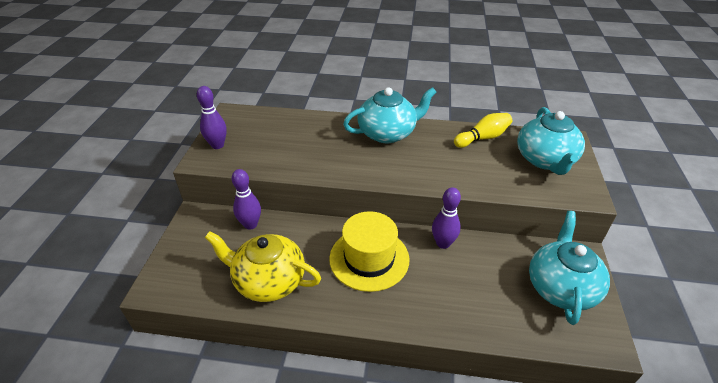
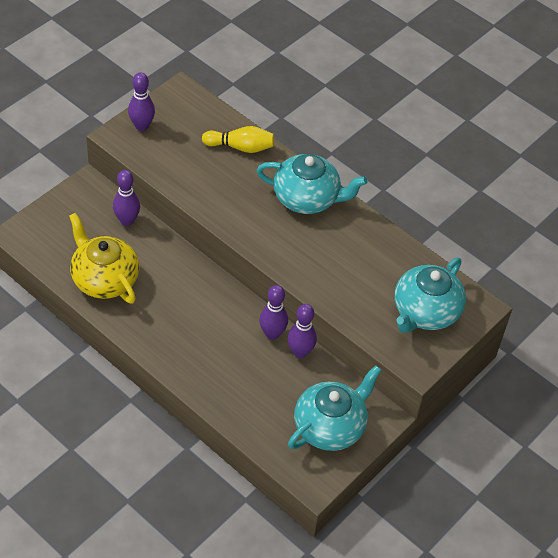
camera: 30 degrees right, 10 degrees up
(369, 258) = (198, 309): yellow hat -> none
(476, 244) = (300, 352): none -> purple bowling pin
(483, 138) = (393, 256): yellow bowling pin -> yellow bowling pin (240, 147)

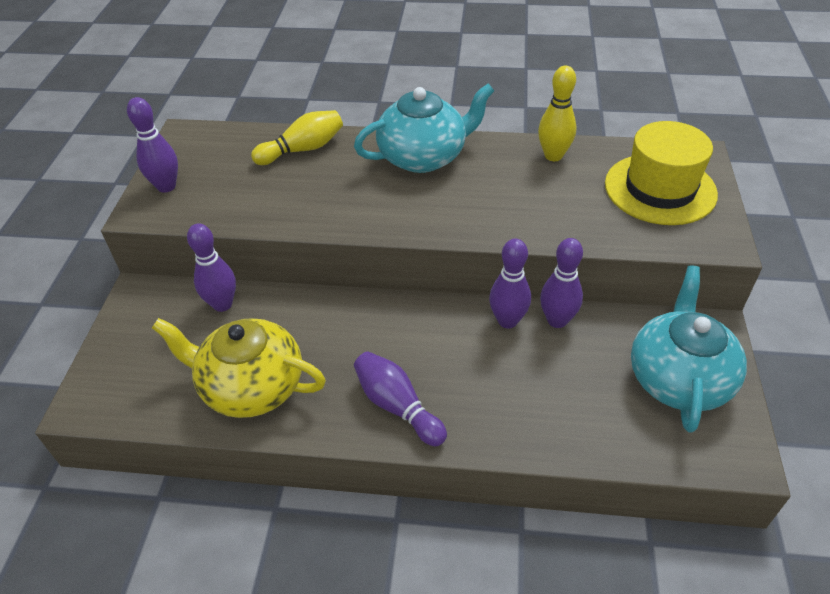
camera: 30 degrees left, 5 degrees down
(167, 339) = (397, 406): none -> purple bowling pin
(387, 248) = (553, 156): none -> yellow bowling pin
(425, 312) = (660, 189): turquoise teapot -> yellow hat

